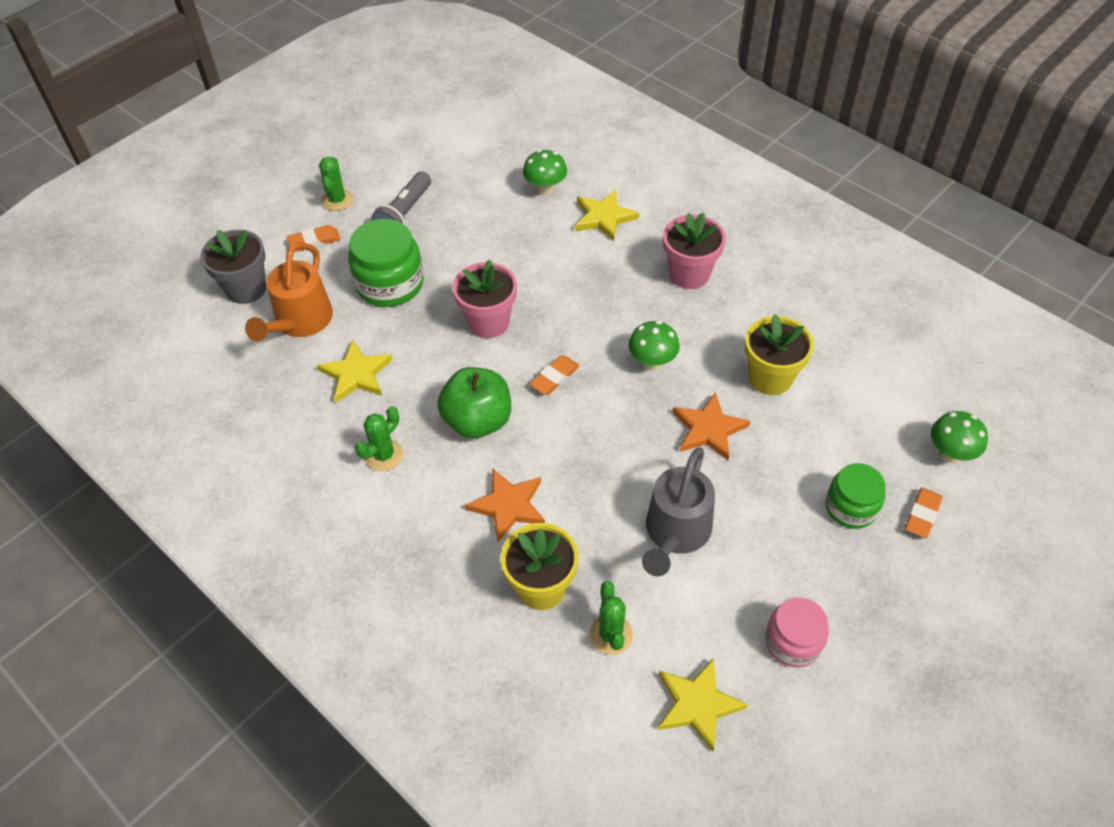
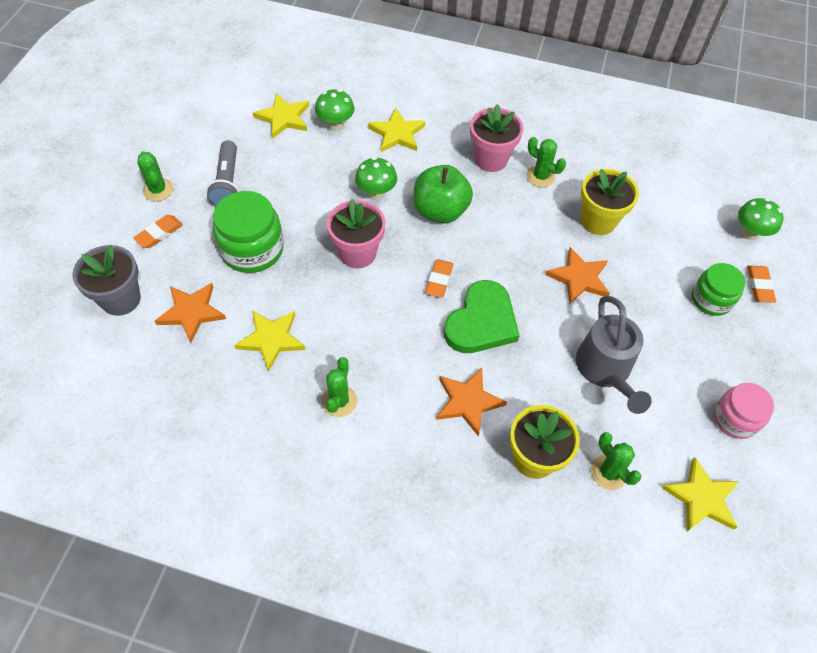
camera: 30 degrees left, 5 degrees up
(300, 323) = (191, 312): orange watering can -> orange star
(478, 421) = (400, 340): green apple -> green apple (440, 211)
(497, 167) = (284, 118): none -> yellow star
(572, 434) = (481, 322): none -> green heart
(652, 363) = (506, 240): green mushroom -> green mushroom (376, 193)
(734, 310) = (540, 176): none -> green cactus

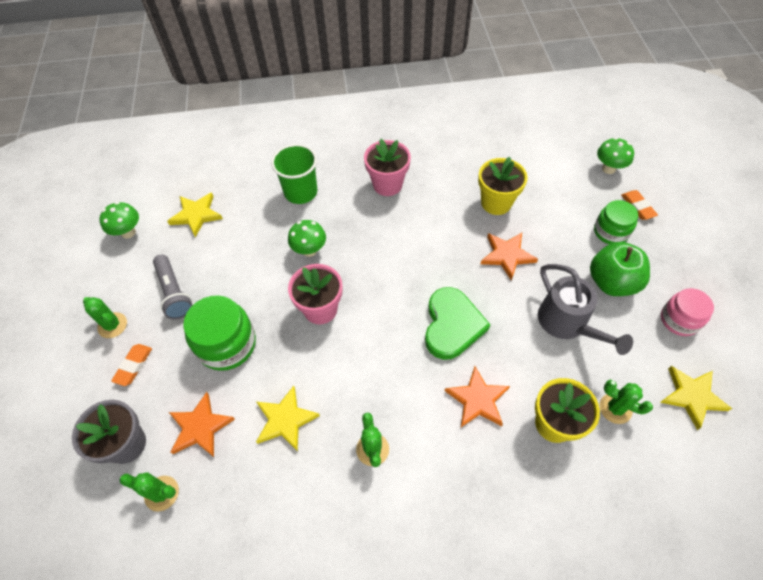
camera: 20 degrees left, 0 degrees up
(335, 125) = (245, 204): green mushroom -> green mushroom (128, 232)
(397, 134) = (301, 192): yellow star -> green cup
(439, 280) = (400, 304): orange eraser -> none
(440, 211) = (370, 244): green apple -> green apple (611, 282)
(540, 176) = (433, 184): green cactus -> green cactus (161, 493)

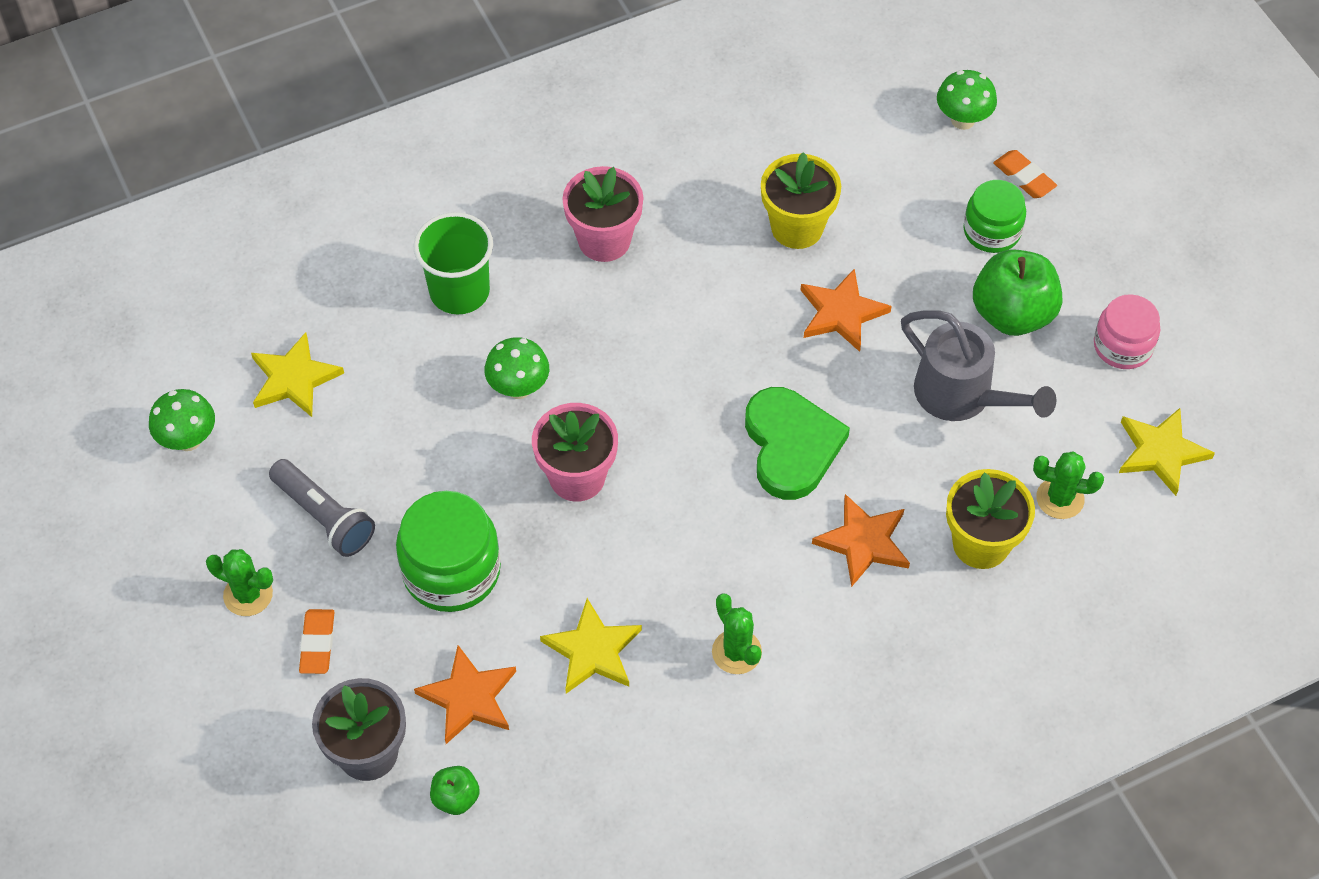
camera: 20 degrees left, 0 degrees up
(161, 493) = (456, 798): green cactus -> green apple

